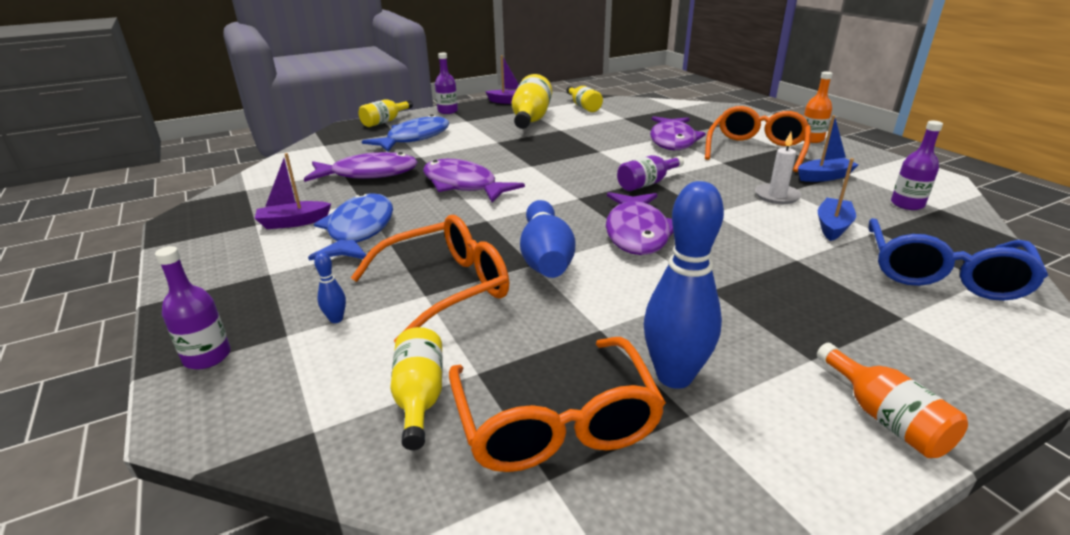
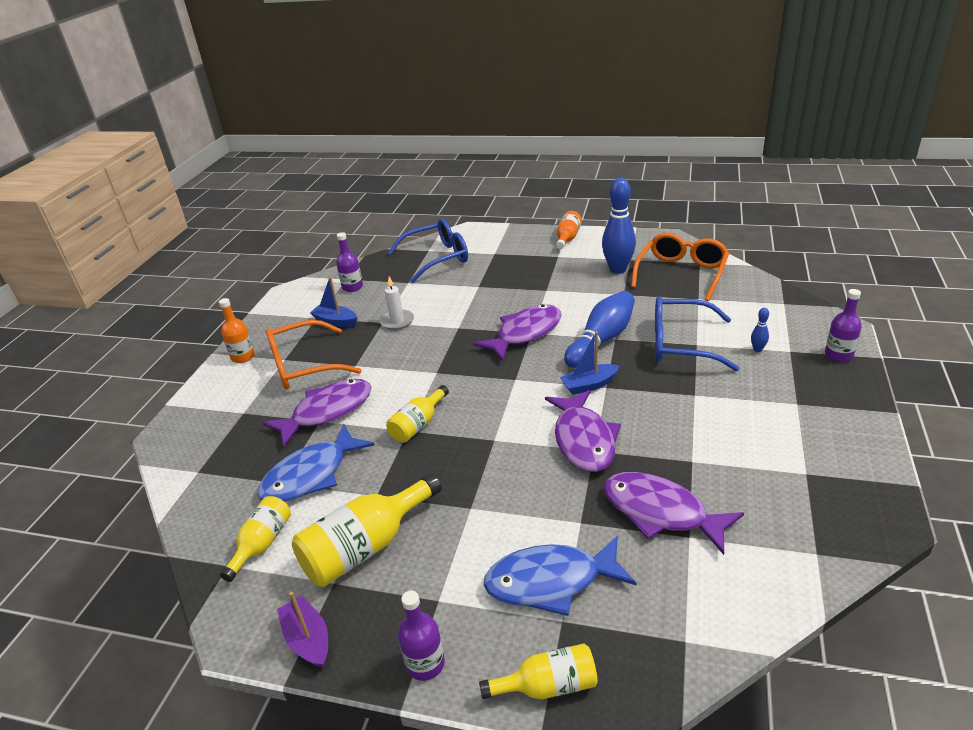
camera: 135 degrees left, 5 degrees up
(294, 222) = (767, 458): purple boat -> none
(359, 231) = (712, 420): blue fish -> blue fish (311, 475)
(419, 397) = (731, 299): yellow bottle -> yellow bottle (418, 424)
(446, 288) = (680, 344): orange glasses -> blue glasses
(647, 183) = (446, 370): purple bottle -> none
(832, 226) = (420, 292): blue boat -> blue boat (589, 385)

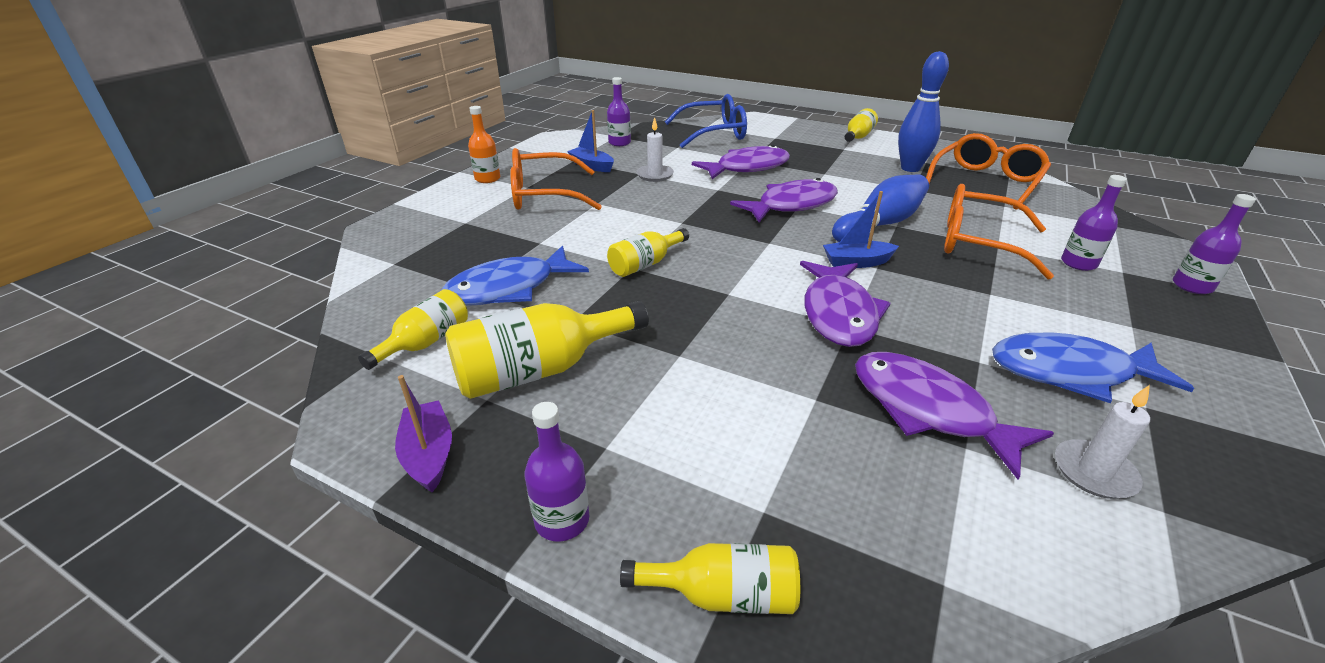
camera: 10 degrees right, 0 degrees up
(327, 412) = (551, 236): purple fish -> purple fish (747, 168)
(551, 581) = (760, 459): blue fish -> blue fish (1070, 372)
(567, 238) = (858, 137): orange bottle -> yellow bottle
(680, 344) = (977, 243): blue glasses -> orange glasses
(757, 349) = (1078, 263): blue bowling pin -> purple bottle
(773, 535) = (1094, 472): none -> white candle

